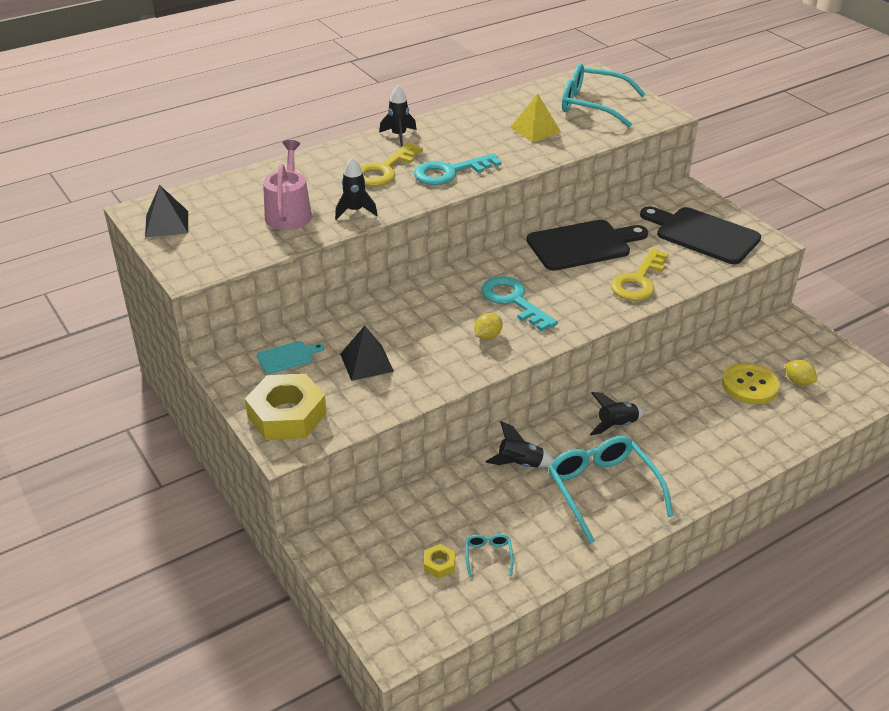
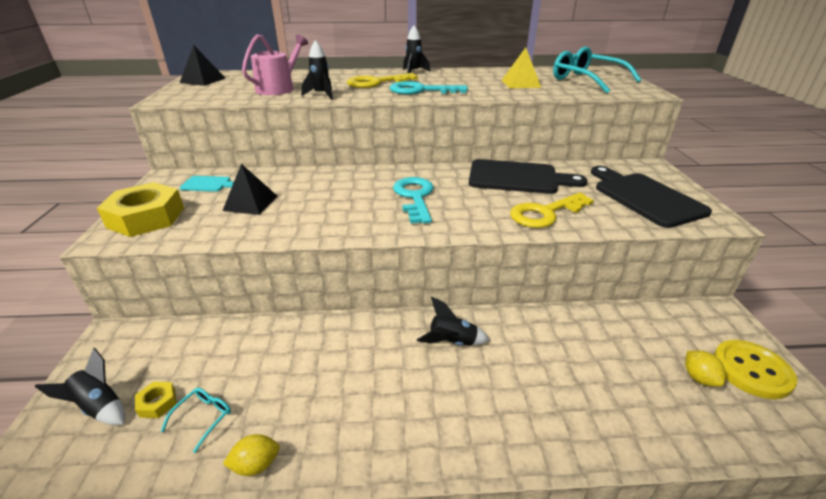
camera: 30 degrees right, 5 degrees down
(487, 336) = (362, 214): yellow lemon -> yellow lemon (256, 464)
(520, 464) = (330, 340): black rocket -> black rocket (100, 407)
(603, 491) = (377, 403): turquoise glasses -> none
(750, 385) = (632, 359): yellow button -> yellow button (751, 370)

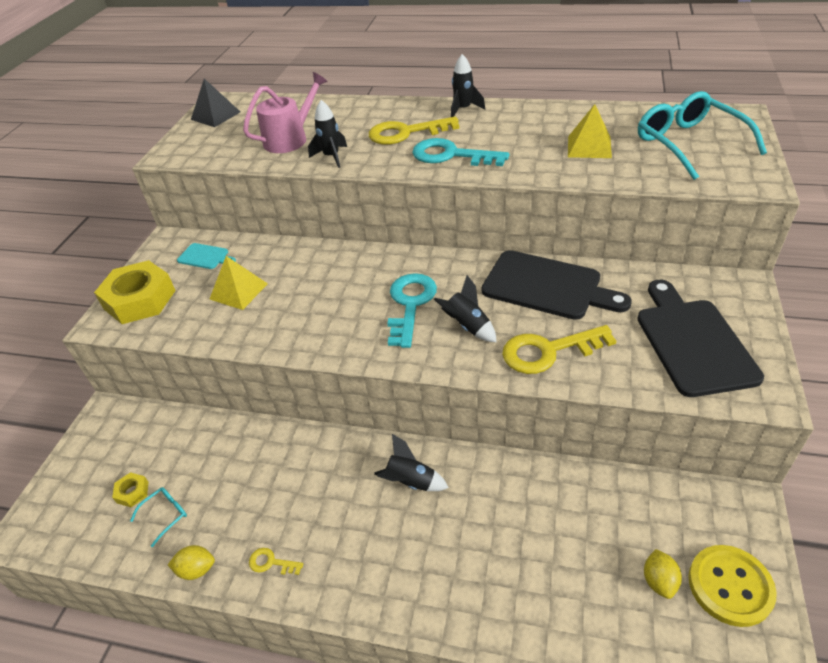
camera: 20 degrees right, 10 degrees up
(100, 407) = (89, 486): black rocket -> black rocket (467, 326)
(250, 203) = (238, 291): black pyramid -> yellow pyramid
(341, 439) = (271, 562): none -> yellow key

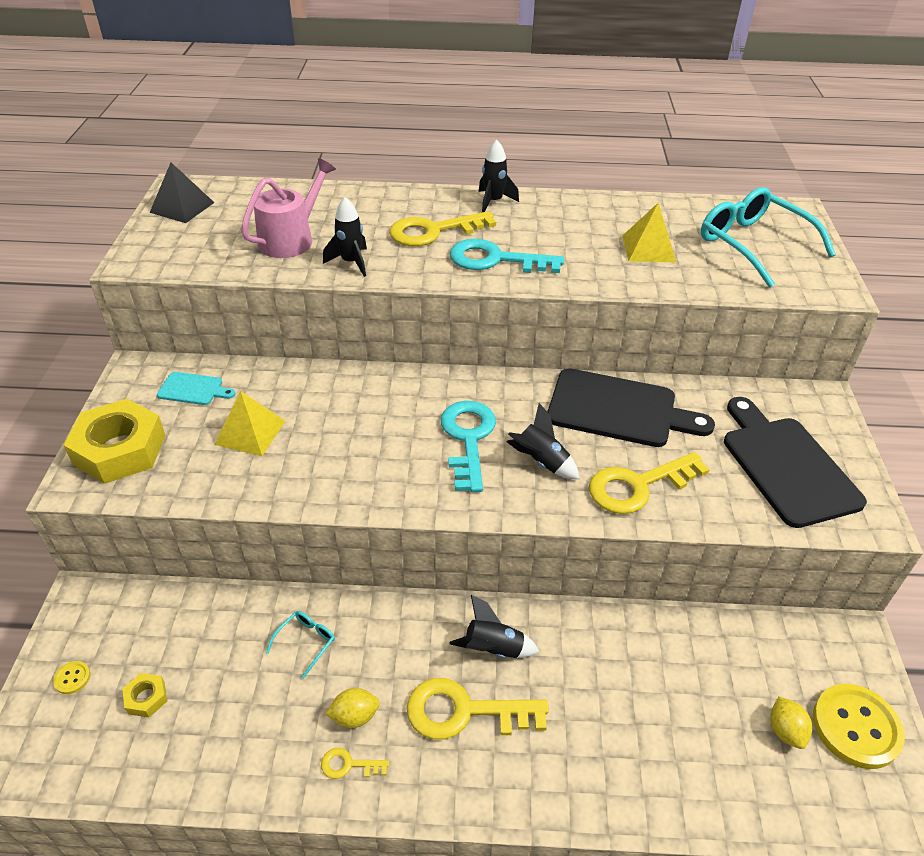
camera: 15 degrees left, 0 degrees up
(84, 471) = (72, 678): none -> yellow button
(165, 515) = (197, 722): turquoise glasses -> turquoise glasses (305, 643)
(196, 569) = (256, 785): yellow lemon -> yellow lemon (354, 716)
(374, 531) = (464, 711): none -> yellow key

